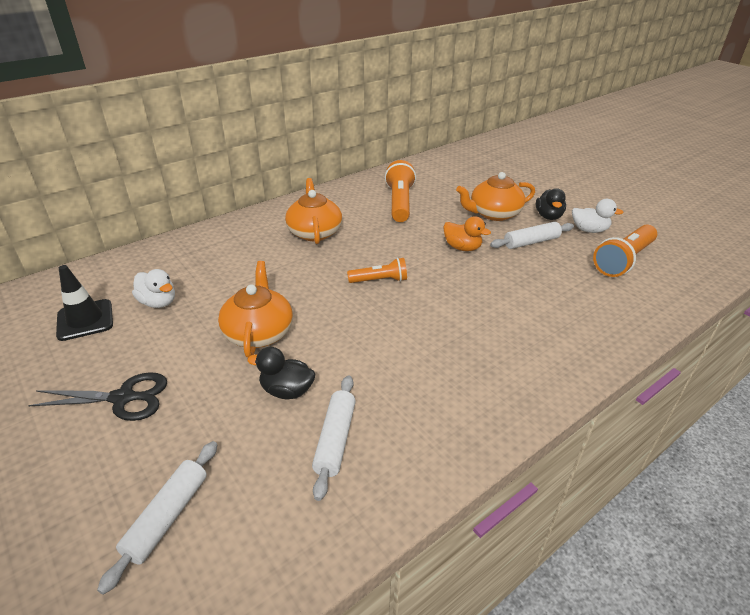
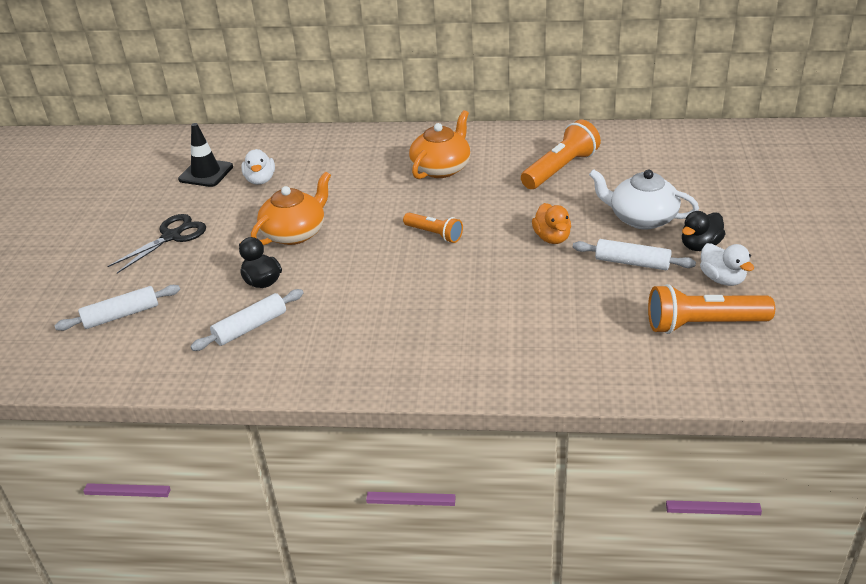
camera: 45 degrees right, 0 degrees up
(123, 398) = (171, 236): black scissors -> black scissors turned 90 degrees counterclockwise
(494, 214) = (641, 218): orange teapot -> white teapot

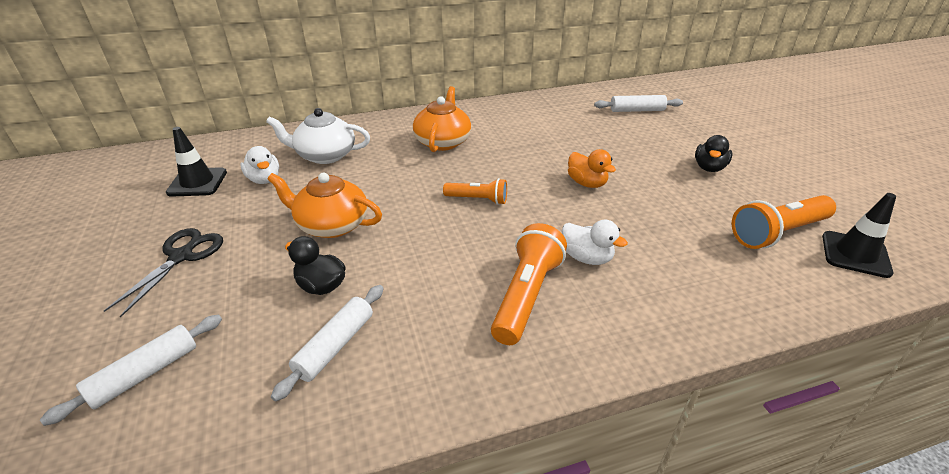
camera: 25 degrees left, 0 degrees up
(295, 233) = (331, 225): orange teapot -> orange teapot turned 90 degrees counterclockwise
(560, 169) = (546, 127): orange flashlight -> orange flashlight (526, 296)
(632, 262) = (671, 191): white rolling pin -> white rolling pin (637, 110)
(641, 218) = (644, 154): white teapot -> white teapot (325, 155)
(722, 279) = (752, 191): white duck -> white duck (587, 258)
(763, 360) = (855, 254): none -> black traffic cone

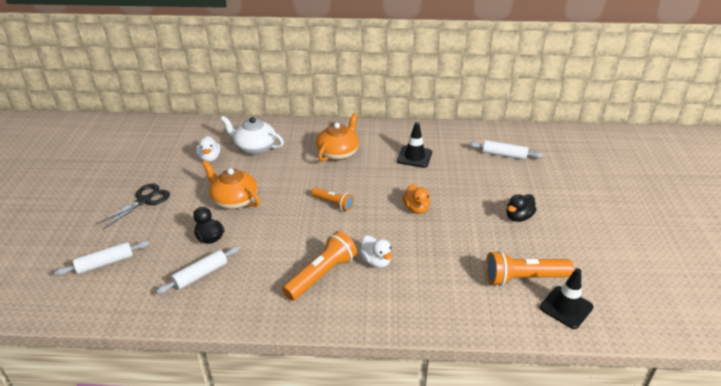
camera: 20 degrees right, 0 degrees up
(197, 182) = (170, 151): black traffic cone -> black traffic cone (414, 157)

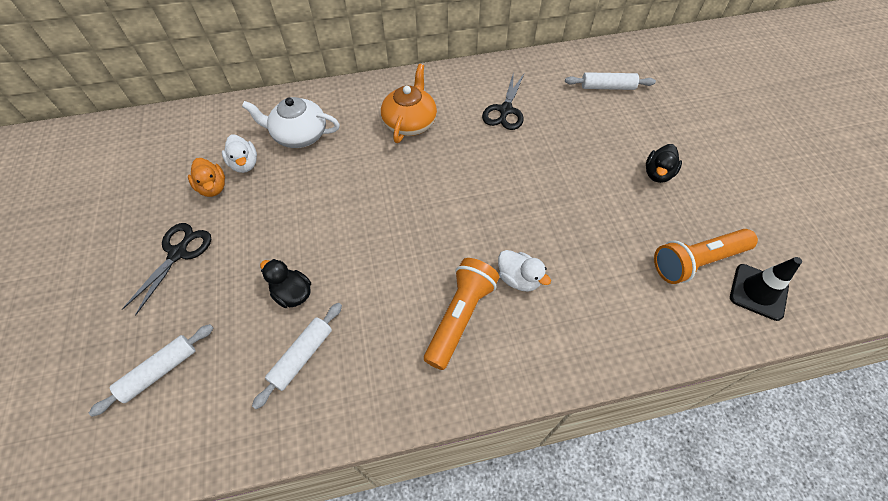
camera: 15 degrees left, 20 degrees up
(234, 200) = (303, 225): orange teapot -> none
(333, 203) = (433, 202): orange flashlight -> none
(414, 157) = (505, 110): black traffic cone -> black scissors
(416, 208) = (536, 187): orange duck -> orange duck (213, 187)

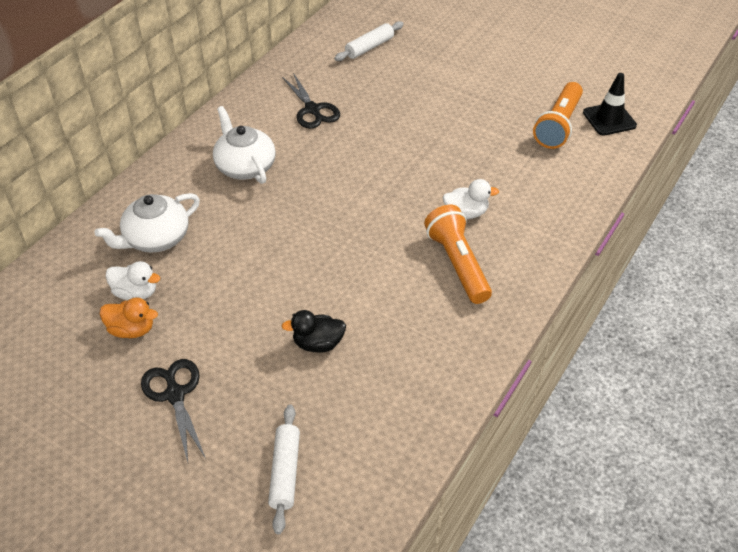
camera: 45 degrees left, 10 degrees down
(302, 356) = (382, 372): white rolling pin -> none
(410, 122) = (245, 166): orange teapot -> white teapot
(657, 174) = (474, 87): black duck -> none

